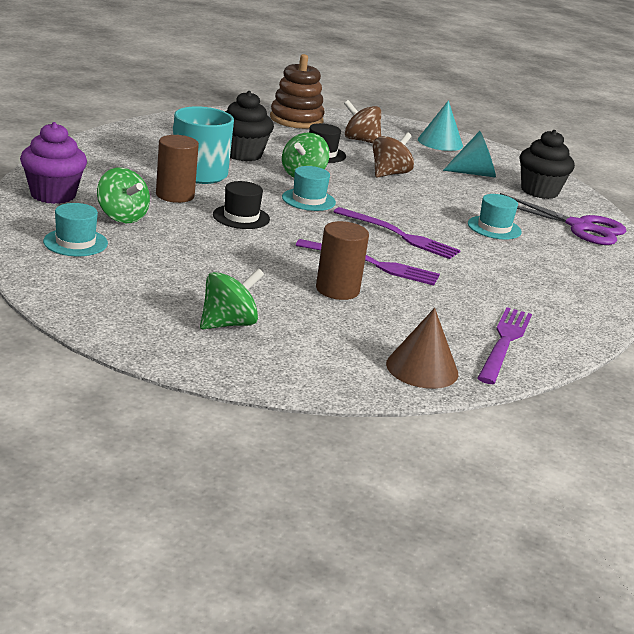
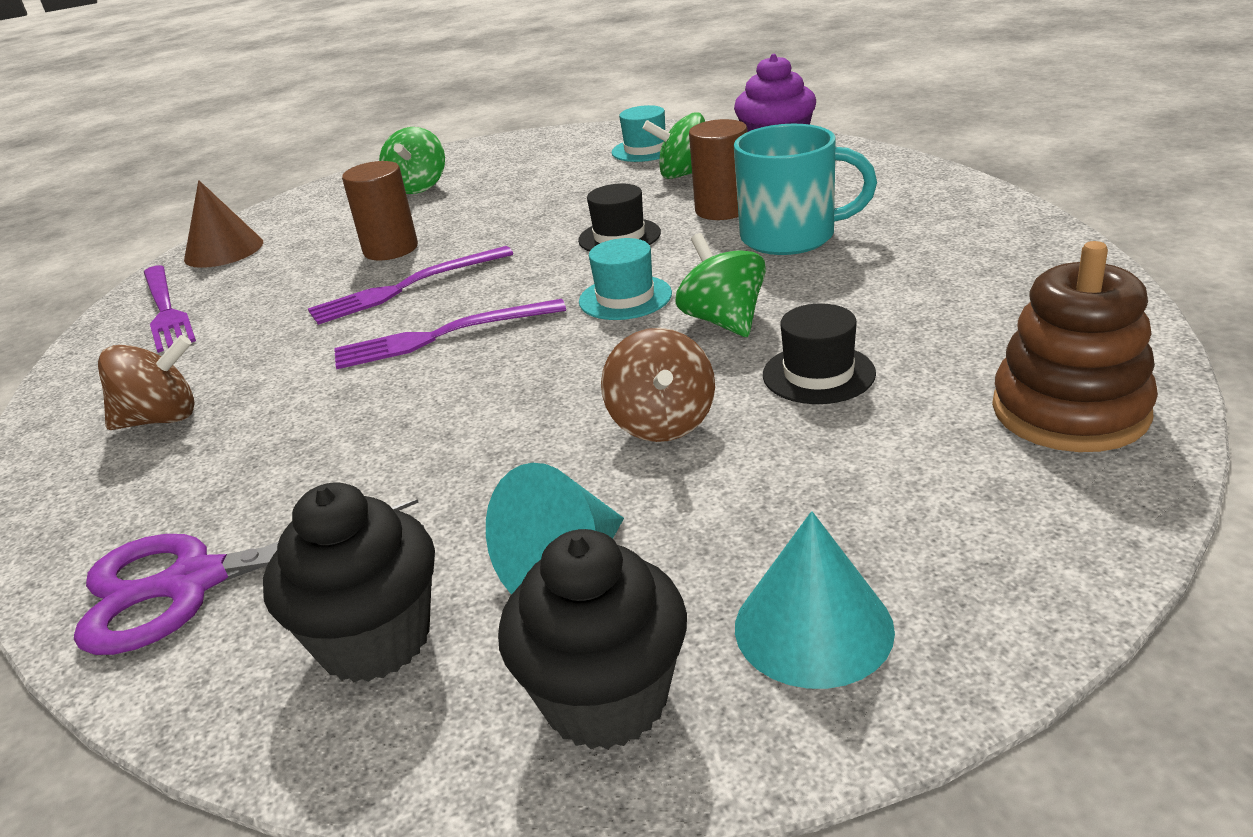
camera: 140 degrees right, 5 degrees up
(242, 154) = (855, 289): black cupcake -> black cupcake (606, 699)
(360, 140) = (884, 462): brown spinning top -> brown spinning top (161, 419)
(494, 228) = (343, 447): turquoise hat -> none

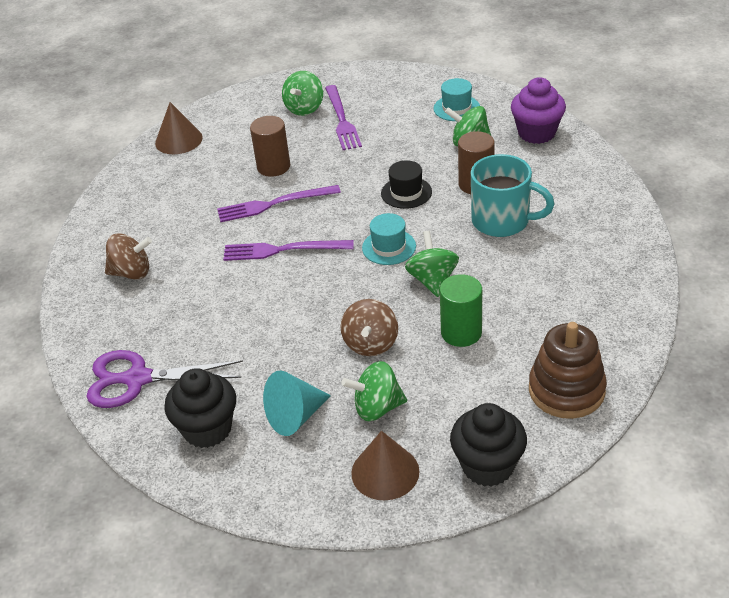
camera: 15 degrees right, 10 degrees up
(166, 310) = (141, 186): purple fork -> purple fork (342, 120)
(606, 699) = (290, 481): black cupcake -> black cupcake (488, 466)
(729, 517) = (377, 408): none -> green spinning top
(813, 627) = (385, 472): turquoise cone -> brown cone
(818, 374) = (461, 332): black hat -> green cylinder

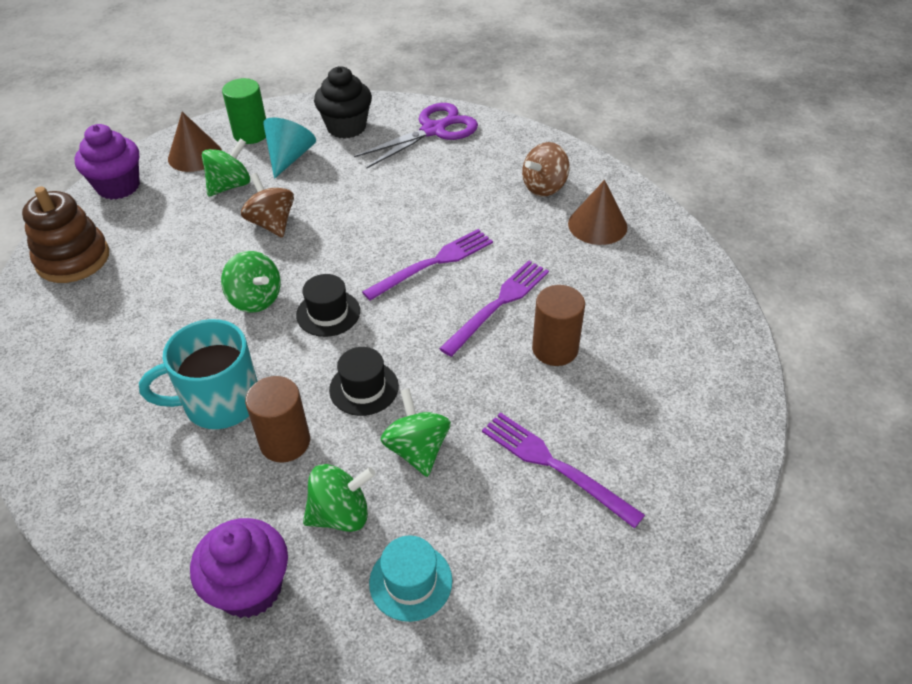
camera: 140 degrees right, 5 degrees up
(178, 140) = (710, 331): brown cone -> brown cone (597, 225)
(304, 108) = (628, 461): green spinning top -> green spinning top (417, 449)
(389, 247) = (328, 313): turquoise hat -> black hat
(461, 332) = (195, 265): green cylinder -> green cylinder (251, 134)
(488, 466) = (118, 186): black cupcake -> purple cupcake

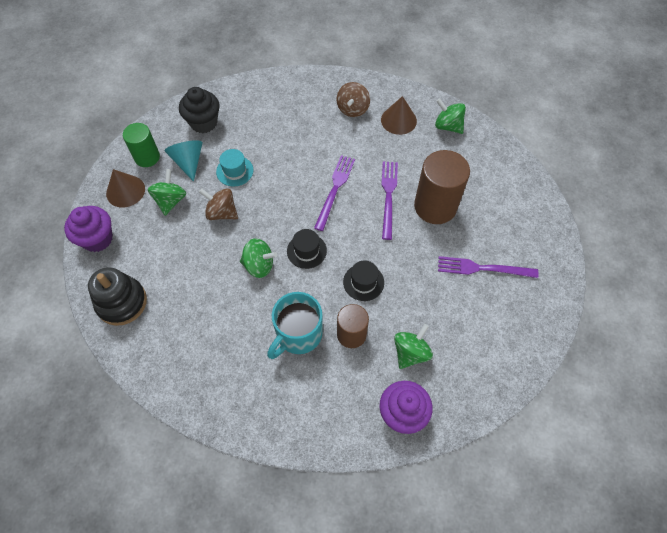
camera: 35 degrees left, 15 degrees up
(73, 259) = (122, 302): brown stacking toy -> black stacking toy
(410, 581) = (468, 363): turquoise hat -> turquoise hat (234, 171)
(417, 449) = (417, 298): green spinning top -> green spinning top (448, 126)
(433, 130) = (258, 99): purple scissors -> none
(555, 349) = (435, 206): brown cylinder -> brown cylinder, size x1.62

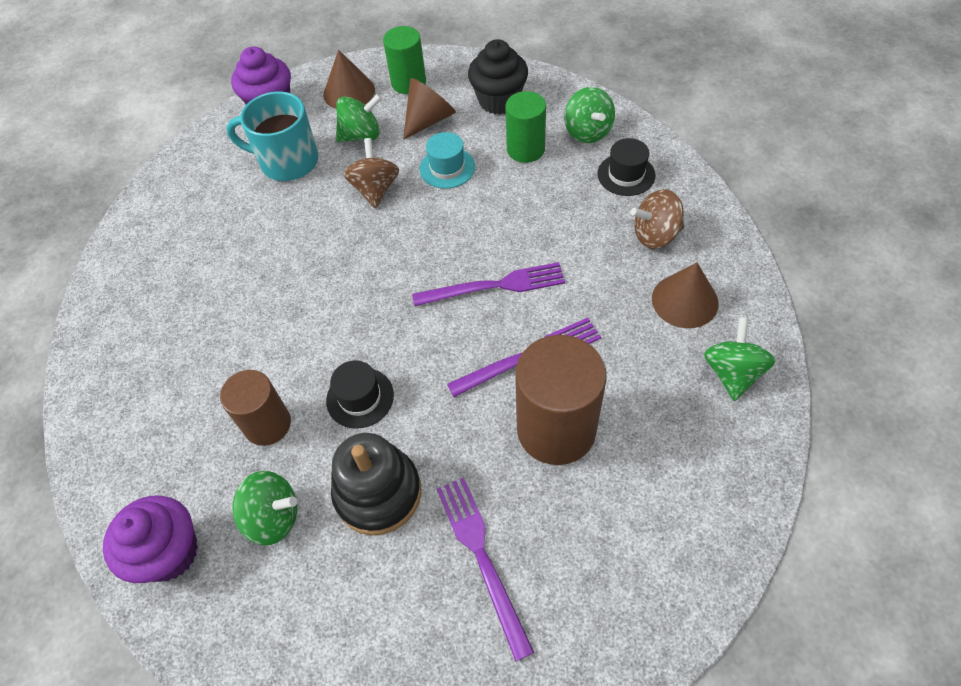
camera: 65 degrees right, 5 degrees down
(122, 302) = (200, 170): black stacking toy -> black stacking toy (378, 493)
(188, 162) = (429, 120): turquoise cone -> brown cone
(252, 130) = (525, 149): none -> green cylinder
(259, 265) = (319, 266): green spinning top -> green spinning top (587, 132)
(298, 334) = (238, 361): turquoise mug -> turquoise mug (287, 161)
(306, 251) = (372, 305): black hat -> black hat (626, 174)

